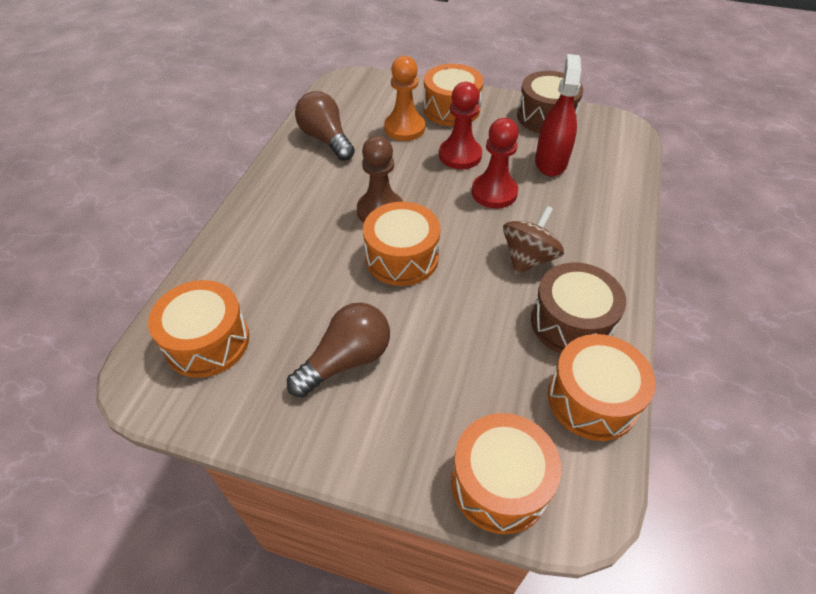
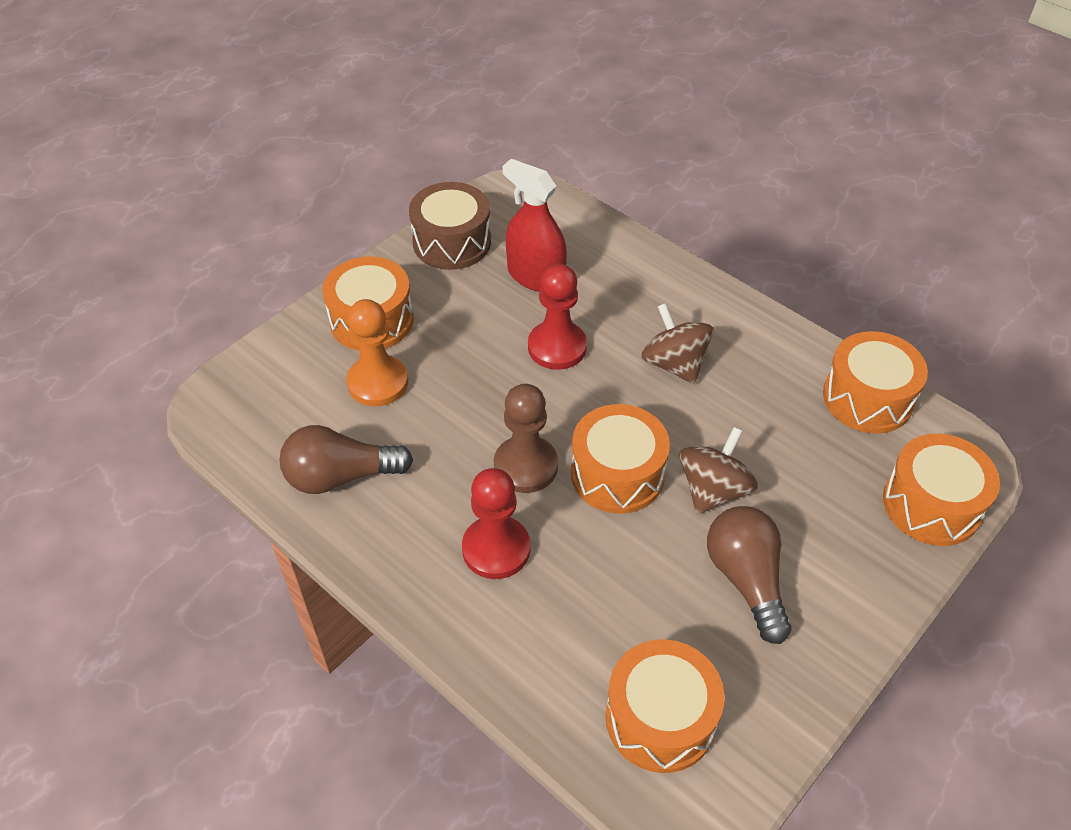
camera: 65 degrees left, 0 degrees up
(420, 316) = (713, 490): none -> brown spinning top
(460, 155) = (471, 350): red pawn -> red pawn (496, 549)
(571, 323) = (775, 371): brown drum -> none

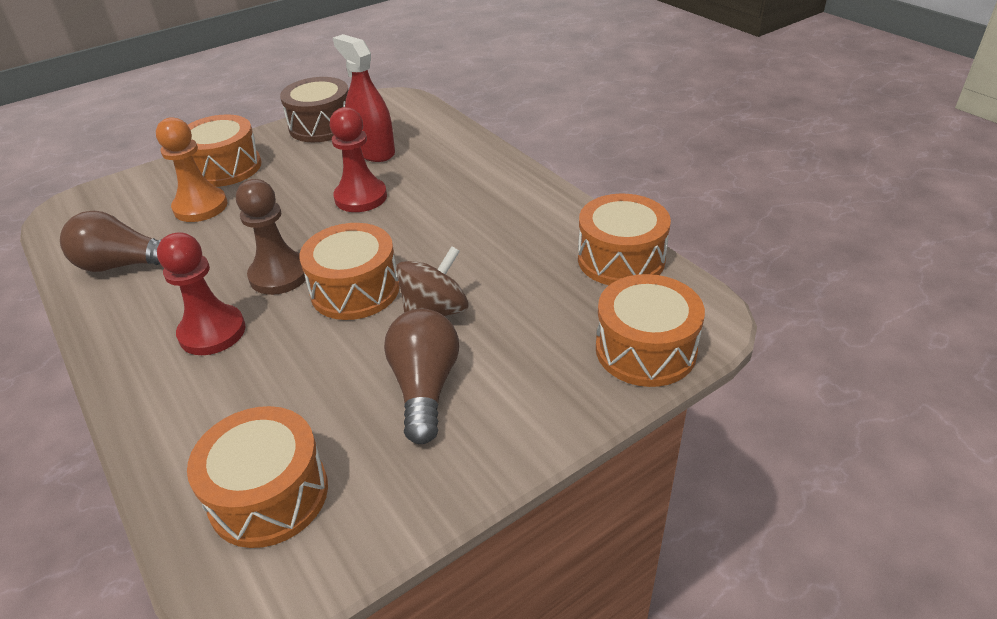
camera: 15 degrees right, 10 degrees down
(674, 364) = (454, 217): brown spinning top -> none

